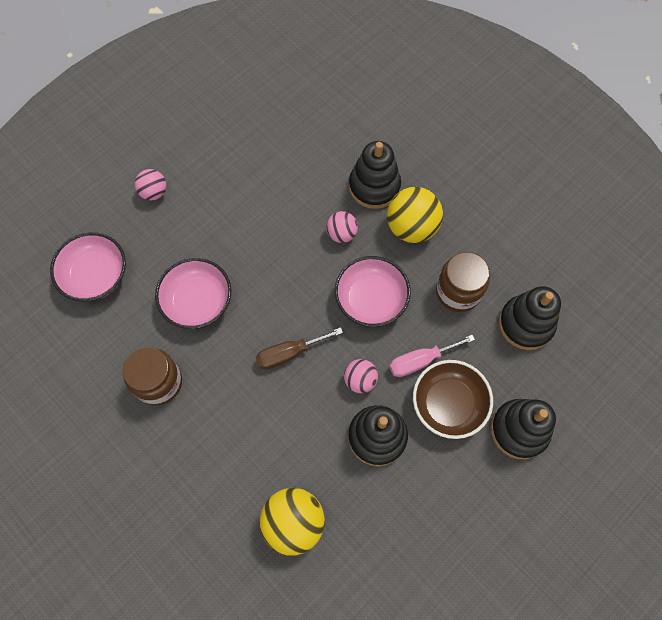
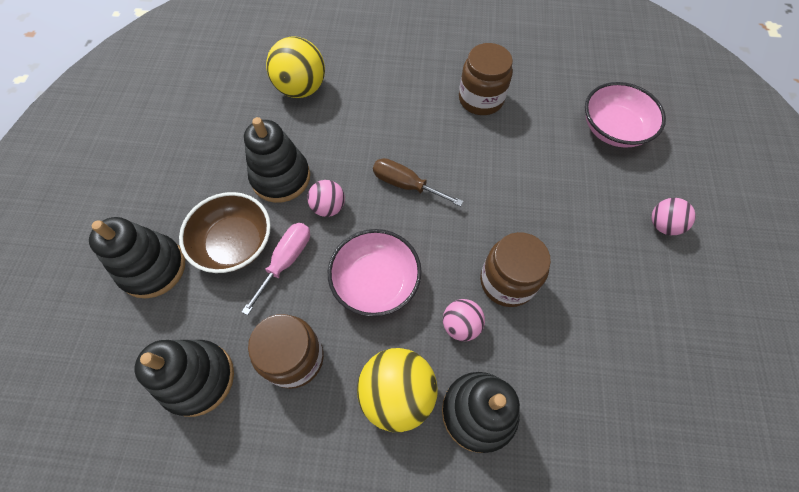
camera: 140 degrees right, 5 degrees down
(197, 301) = (518, 168): pink bowl -> none
(288, 236) = (507, 281): none -> brown jar
(289, 353) = (406, 185): brown screwdriver -> brown screwdriver turned 90 degrees counterclockwise

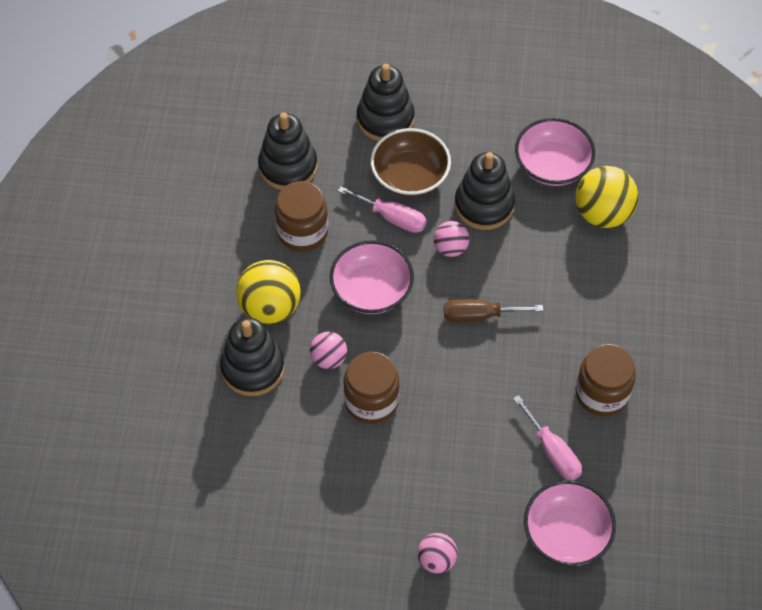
camera: 90 degrees right, 5 degrees down
(243, 122) = (552, 165): none -> pink bowl
(406, 185) = (479, 315): brown screwdriver -> brown screwdriver turned 120 degrees counterclockwise
(540, 135) = (552, 451): none -> pink screwdriver

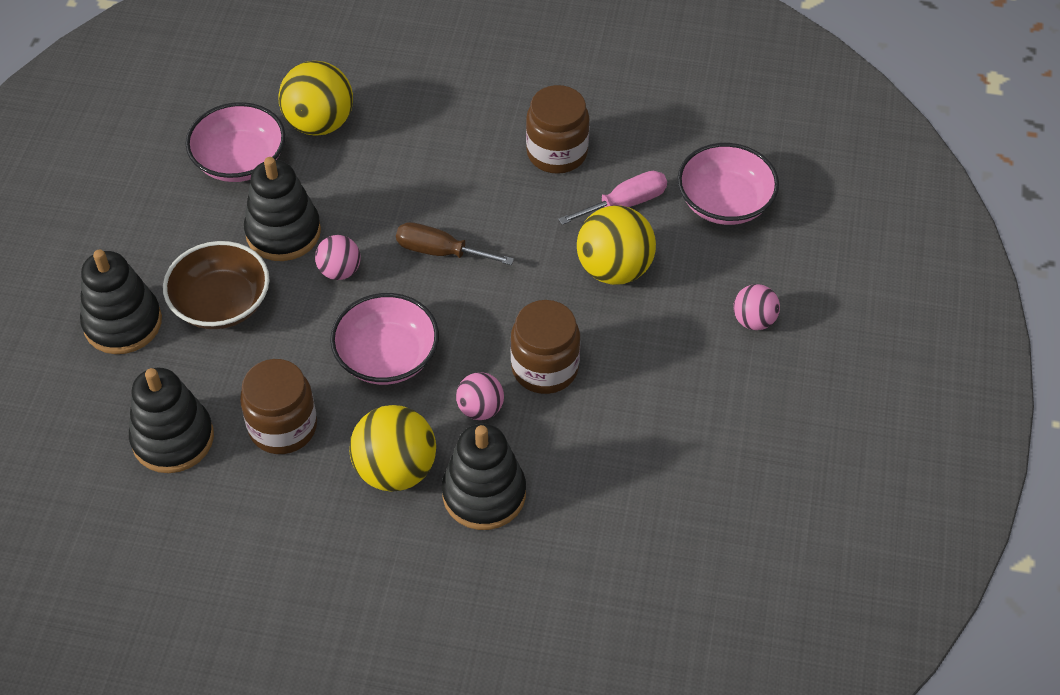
camera: 85 degrees left, 5 degrees down
(392, 218) = (282, 327): pink screwdriver -> none
(478, 446) = (614, 269): none -> yellow ball
(479, 315) = (440, 252): brown screwdriver -> brown screwdriver turned 105 degrees clockwise

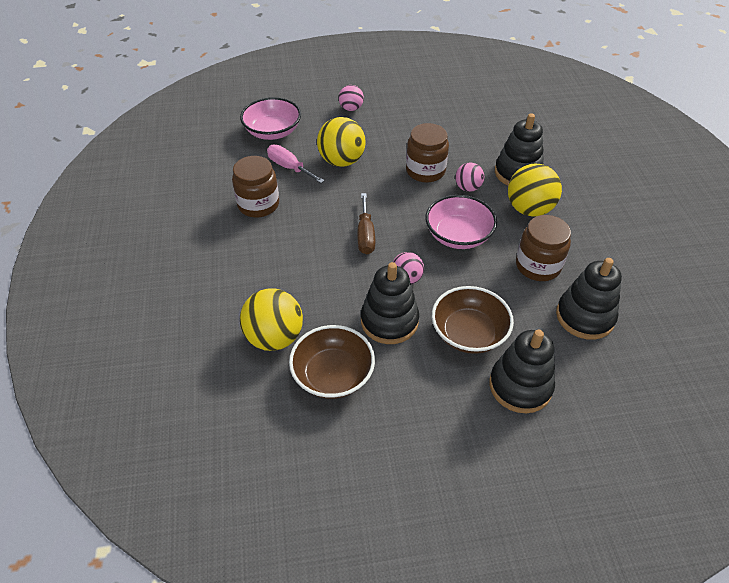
camera: 110 degrees left, 5 degrees down
(240, 161) = (333, 375): pink bowl -> brown bowl

